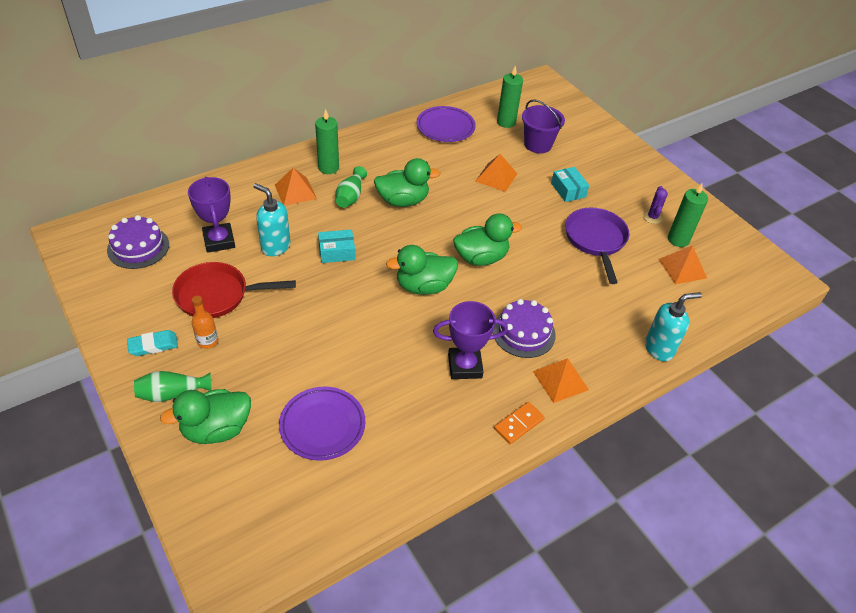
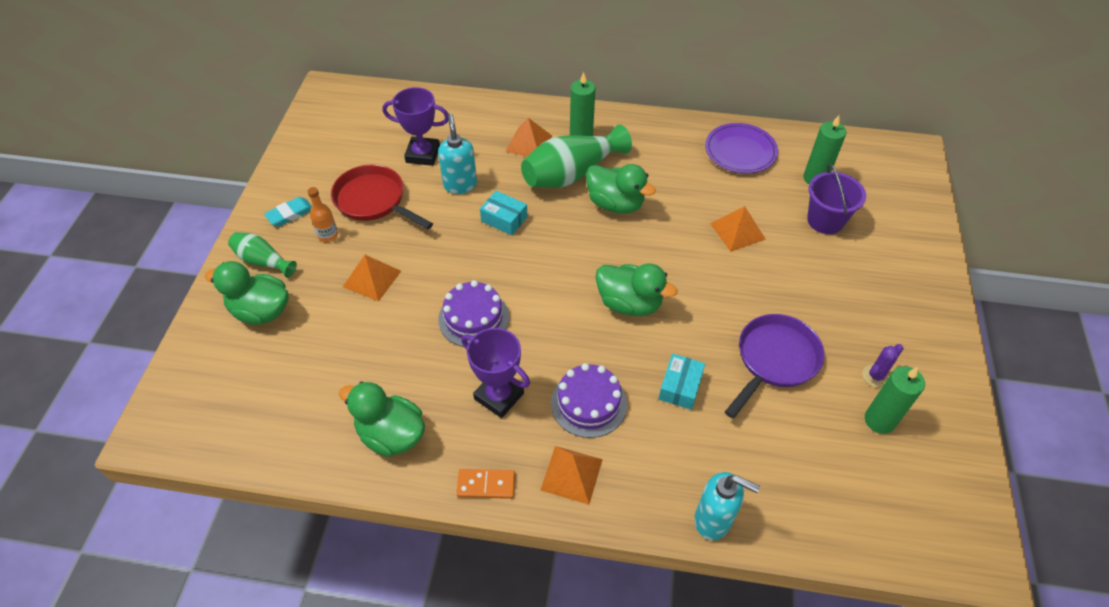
camera: 45 degrees right, 5 degrees up
(138, 247) = (361, 126): purple cake -> purple cake (473, 318)
(153, 345) = (290, 214): turquoise eraser -> turquoise eraser turned 60 degrees counterclockwise
(219, 241) = (423, 154): purple trophy -> purple trophy turned 75 degrees clockwise
(322, 426) = (332, 363): purple plate -> none
(350, 196) = (571, 174): green vase -> green vase, size x1.81
(423, 286) = (545, 297): green duck -> green duck (391, 435)
(568, 190) = (804, 288): turquoise box -> turquoise box (680, 387)
(682, 268) = (845, 455): orange pyramid -> orange pyramid (372, 278)

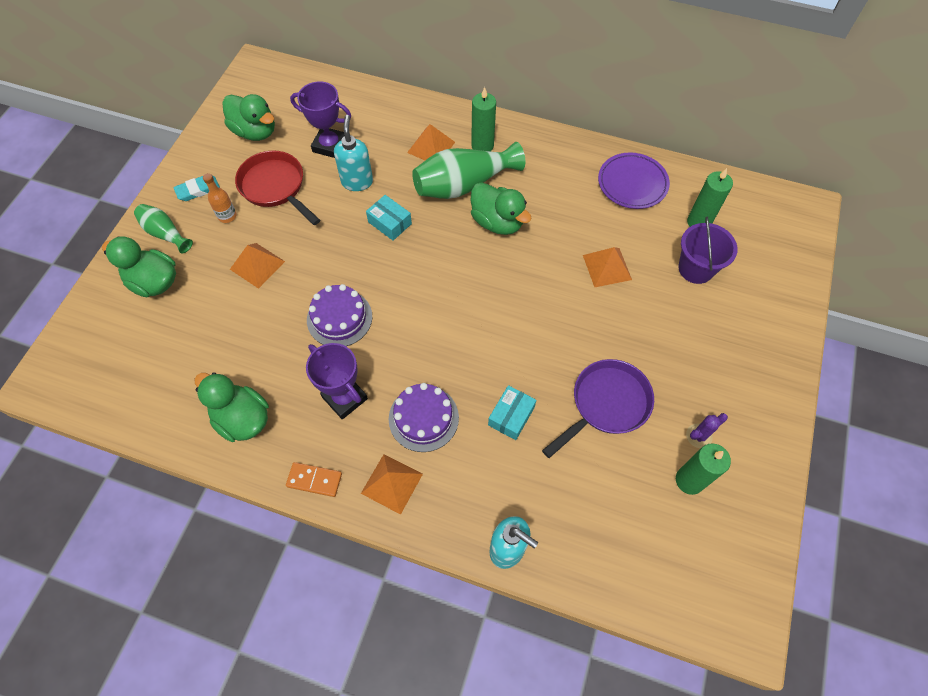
camera: 10 degrees right, 10 degrees up
(629, 303) = (485, 326): green duck -> green duck (255, 132)

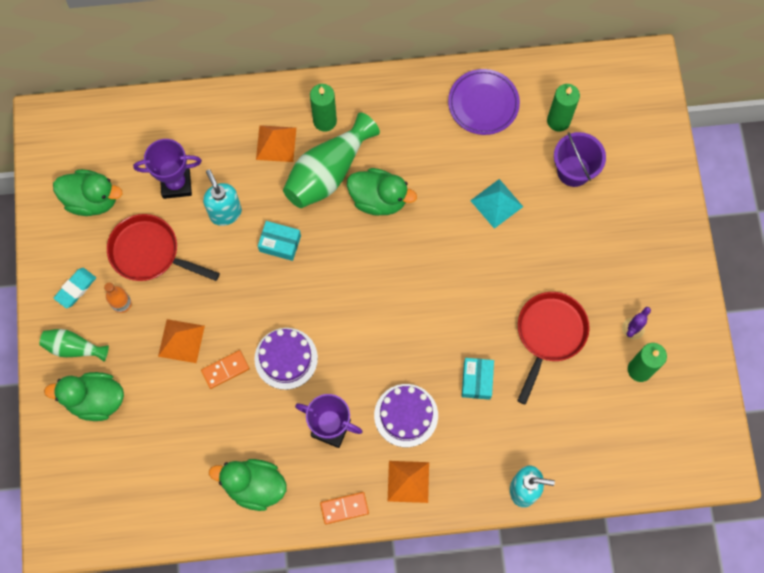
camera: 25 degrees left, 10 degrees up
(280, 305) = (225, 370): none -> orange domino
(606, 404) = (549, 334): purple pan -> red pan
(607, 267) = (496, 203): orange pyramid -> turquoise pyramid

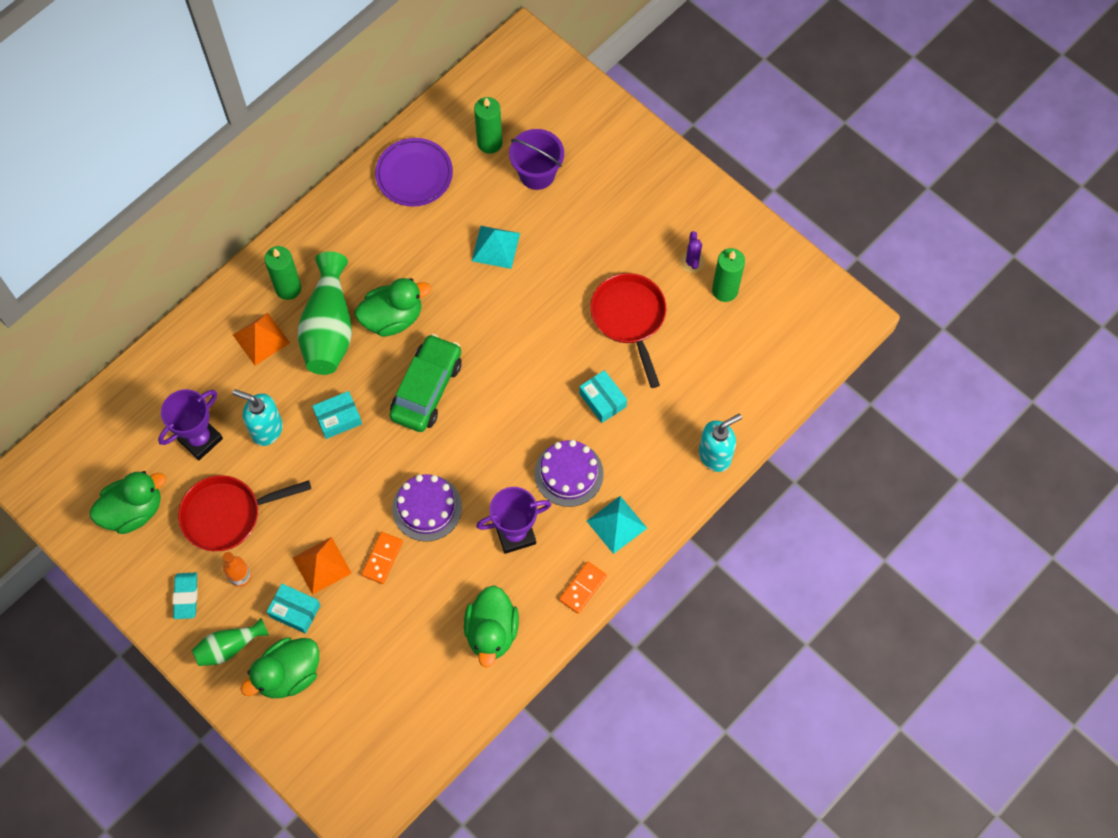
camera: 40 degrees left, 5 degrees down
(137, 358) = (295, 611): none -> turquoise box
(254, 486) = (491, 632): green duck -> green duck turned 60 degrees counterclockwise
(358, 271) = (426, 389): none -> green car
(408, 481) = (617, 524): orange pyramid -> turquoise pyramid

